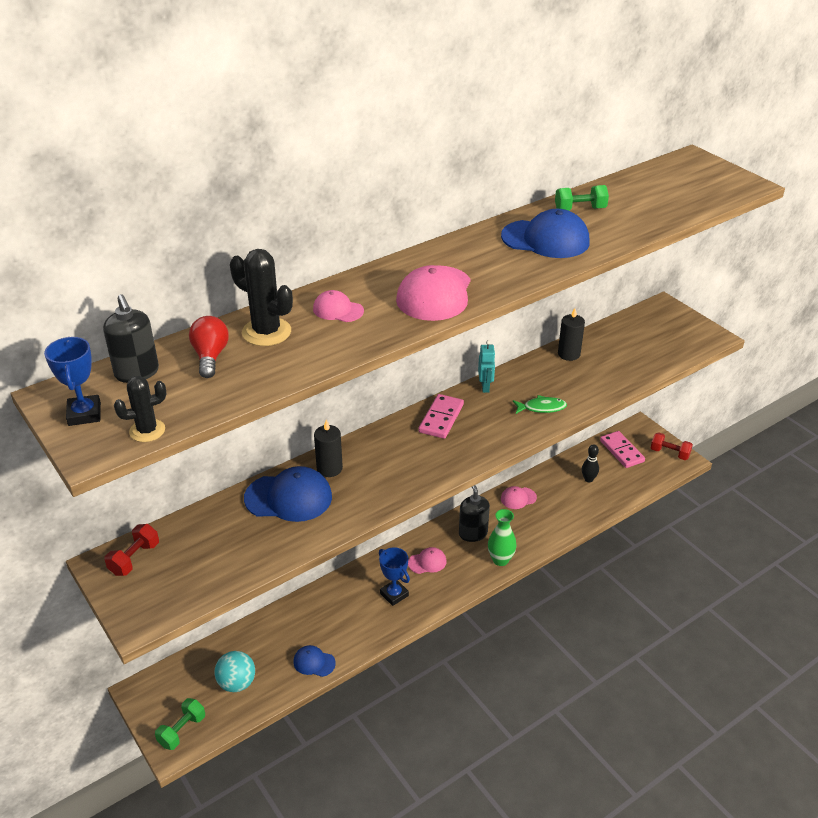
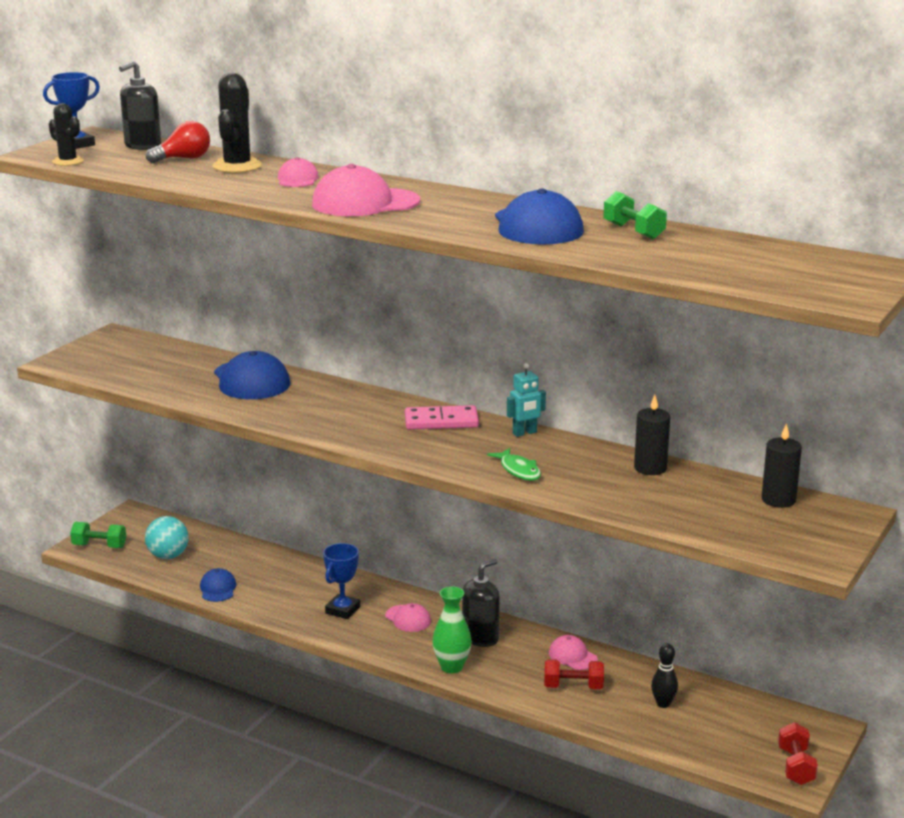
camera: 65 degrees right, 15 degrees down
(134, 559) = (128, 343): red dumbbell -> red dumbbell (573, 687)
(329, 468) = (308, 387): black candle -> black candle (778, 500)
(622, 451) = (753, 721): pink domino -> none

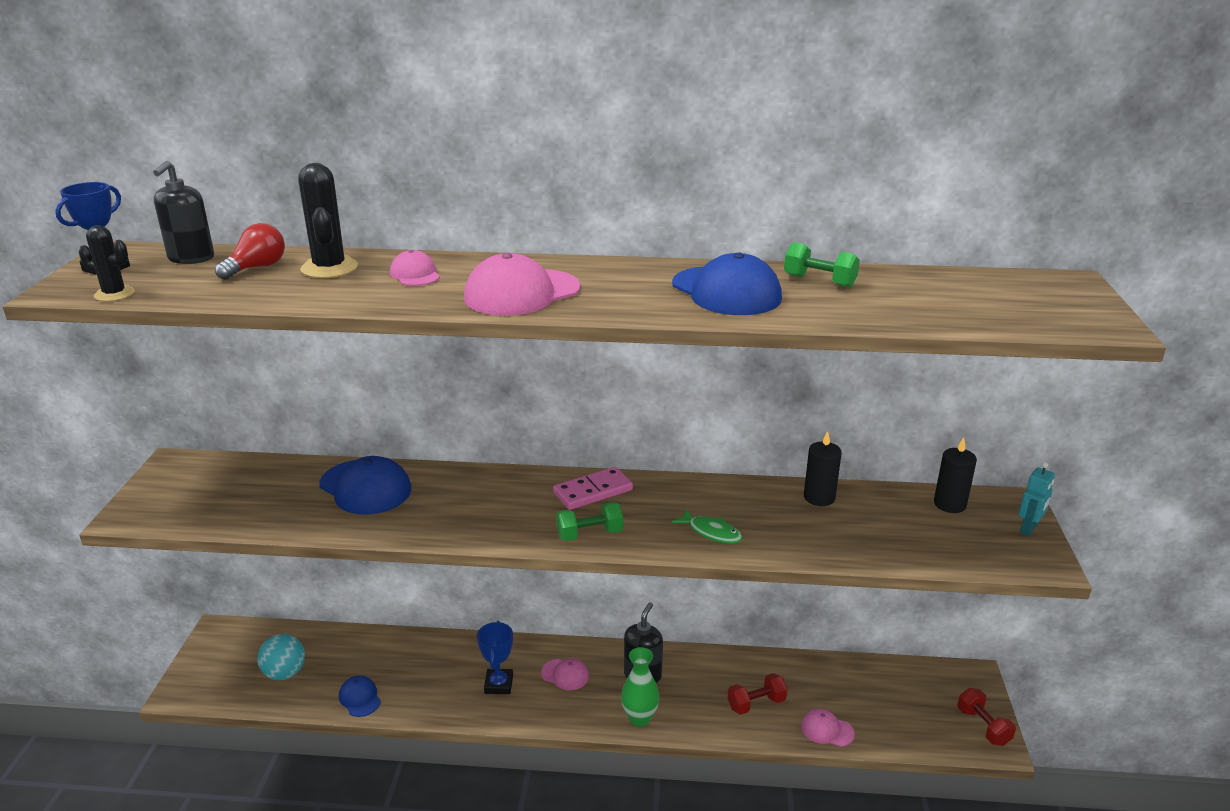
camera: 25 degrees left, 5 degrees up
(99, 546) = (202, 683): green dumbbell -> green dumbbell (590, 534)
(524, 433) = (679, 485): turquoise robot -> turquoise robot (1028, 529)
(572, 656) = (732, 669): pink cap -> pink cap (827, 730)
(663, 704) = (839, 696): black bowling pin -> none

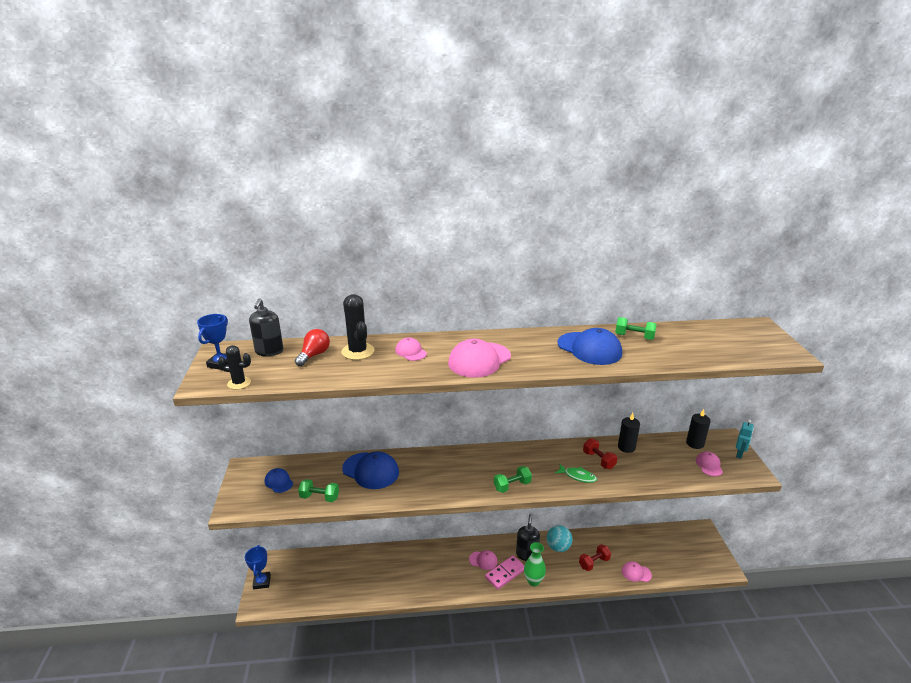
camera: 10 degrees left, 0 degrees up
(266, 516) = (319, 497): none -> green dumbbell
(285, 673) = (317, 583): turquoise ball -> turquoise ball (558, 547)
(360, 698) = (368, 592): blue cap -> blue cap (279, 482)
(498, 684) = (447, 572): blue trophy -> blue trophy (262, 582)
(593, 491) = (503, 458): pink domino -> pink domino (505, 573)
(962, 541) = (709, 465): none -> pink cap
(983, 726) = (715, 559): red dumbbell -> red dumbbell (598, 460)

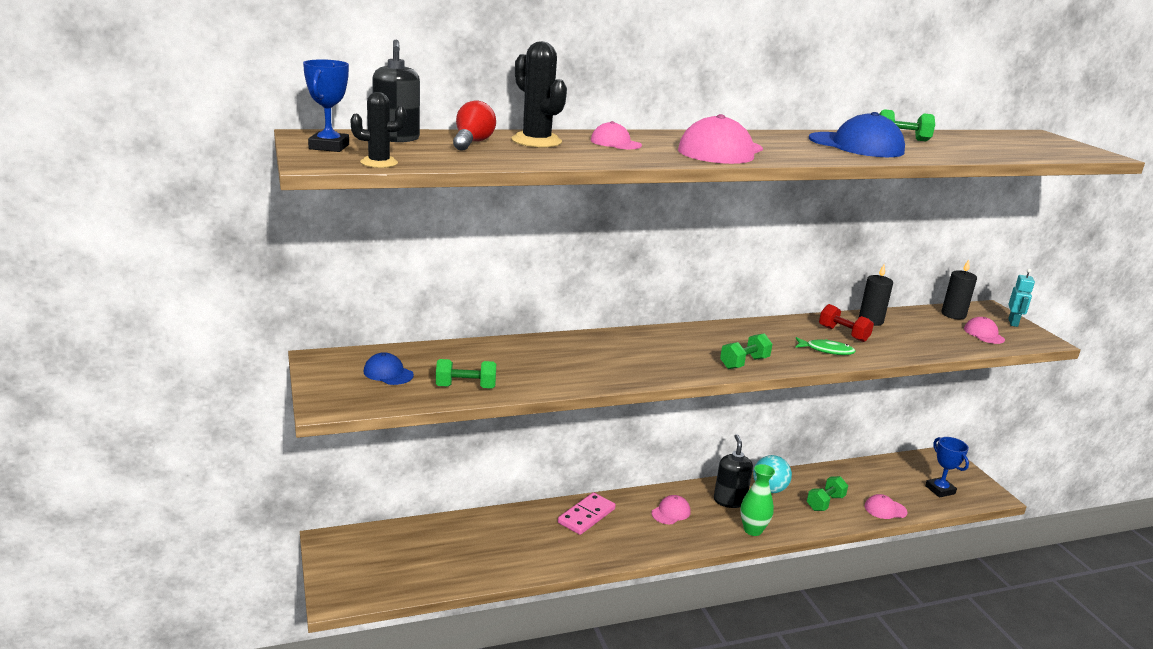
camera: 15 degrees left, 5 degrees down
(262, 582) = (333, 568): blue trophy -> blue trophy (940, 490)
(370, 470) = (527, 355): blue cap -> none
(483, 560) = (671, 512): pink cap -> pink cap turned 45 degrees counterclockwise
(505, 573) = (709, 525): pink domino -> pink domino (586, 516)
(594, 563) = (825, 503): red dumbbell -> green dumbbell

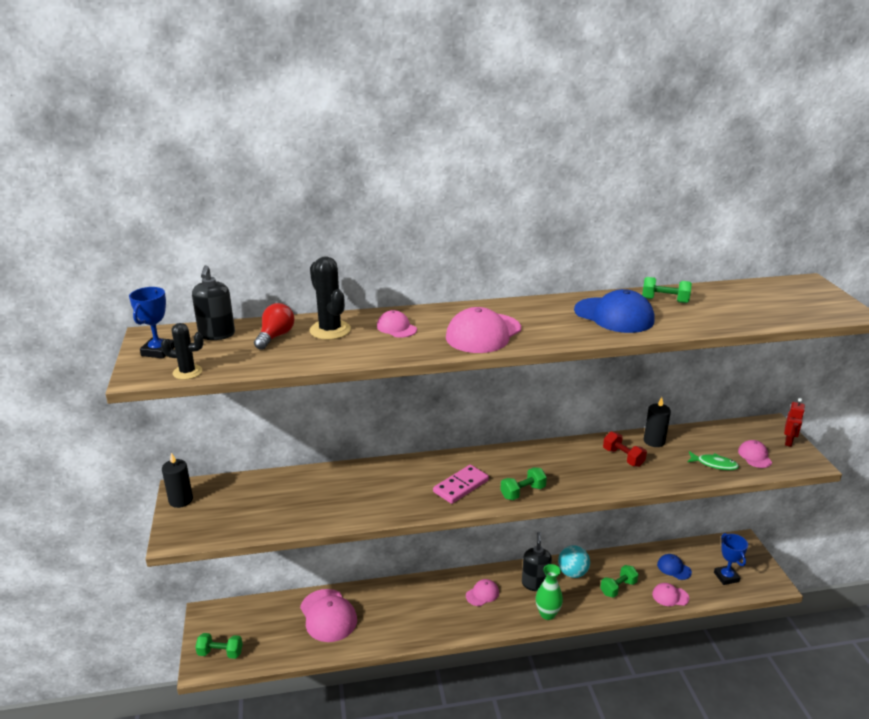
camera: 10 degrees right, 5 degrees up
(388, 373) = (229, 504): blue cap -> blue cap (674, 568)
(465, 387) = (284, 519): green dumbbell -> green dumbbell (220, 653)
(488, 539) = (328, 615): none -> pink cap
(586, 516) = (412, 595): pink domino -> pink domino (461, 486)
(826, 350) = (601, 477): green fish -> green fish (714, 464)
(953, 315) = (734, 432): black candle -> black candle (181, 500)
(1013, 323) = (788, 442): turquoise robot -> red robot

